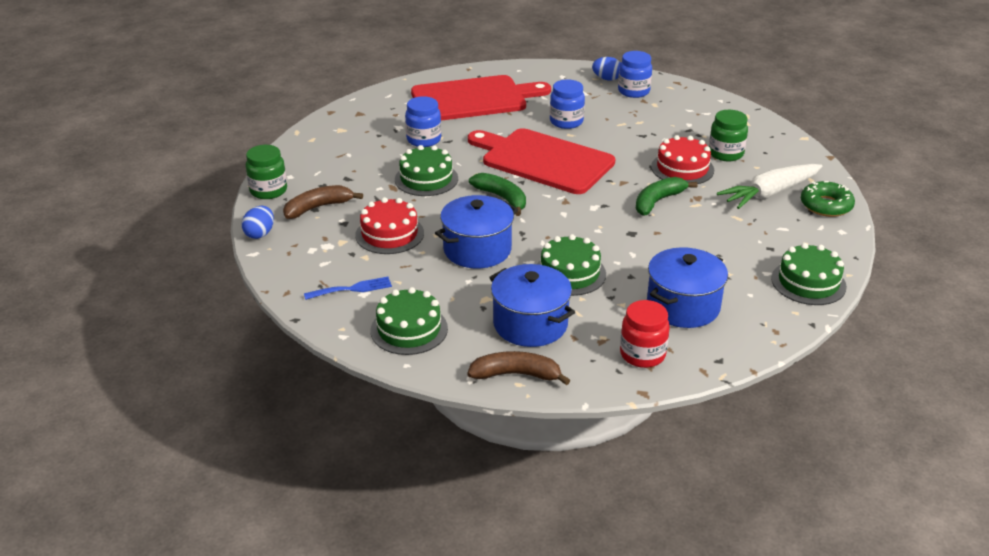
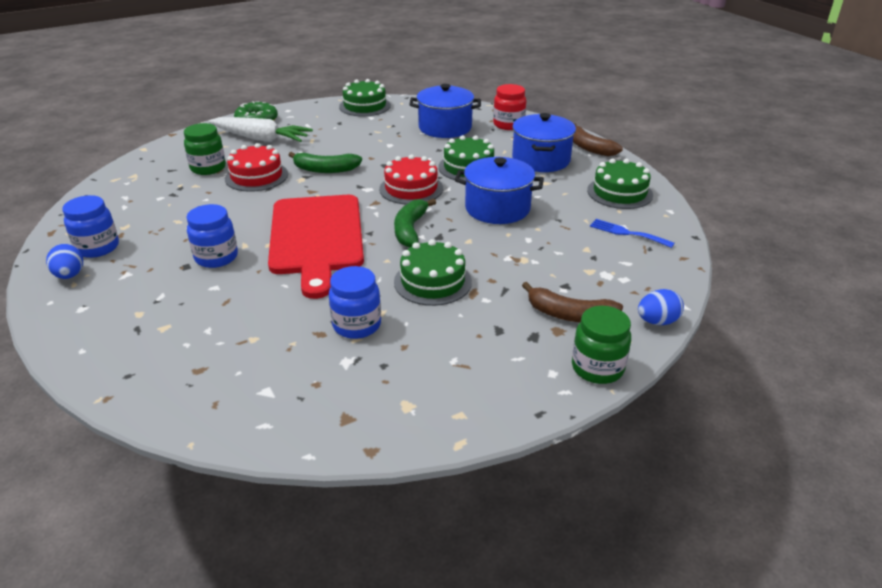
camera: 130 degrees left, 0 degrees up
(389, 234) = (542, 254): red cake -> red cake (411, 188)
(473, 99) = (210, 343): red cutting board -> none

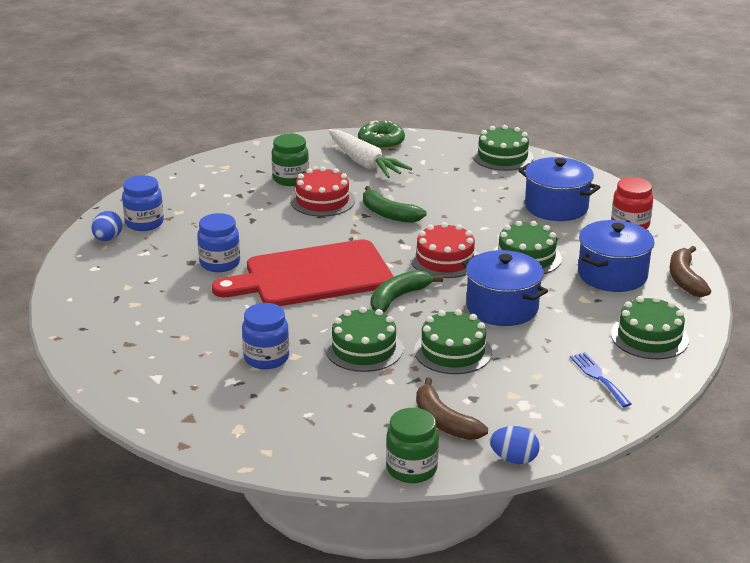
camera: 35 degrees right, 5 degrees down
(316, 238) = (312, 275): red cutting board -> red cutting board turned 45 degrees clockwise
(504, 255) = (453, 351): none -> green cake

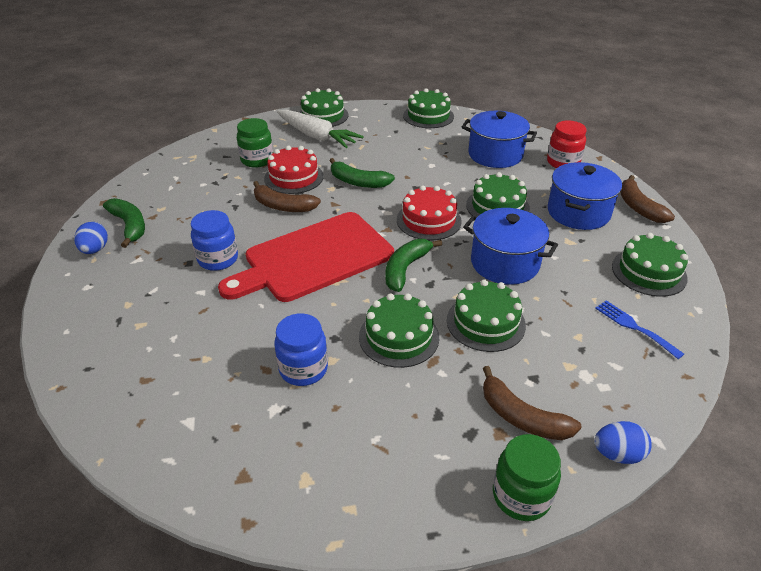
camera: 15 degrees left, 10 degrees up
(144, 223) = (129, 226): blue jar -> green banana
(300, 226) = (283, 206): none -> brown banana
(381, 142) = (323, 116): green donut -> green cake

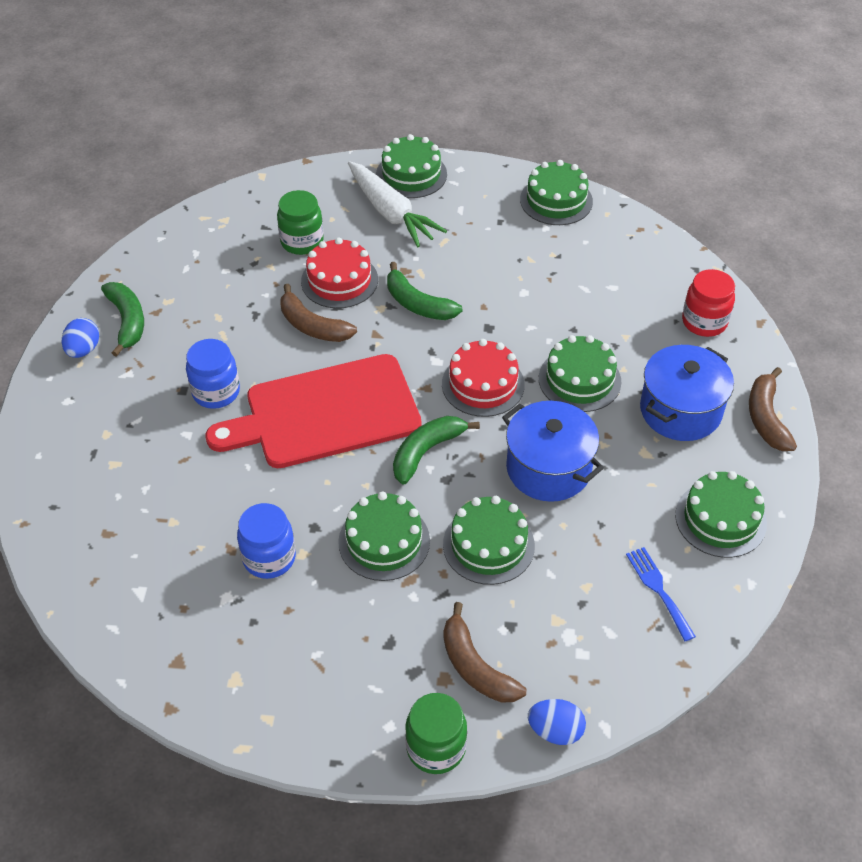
camera: 15 degrees right, 10 degrees up
(495, 155) = (617, 290): blue pot -> none

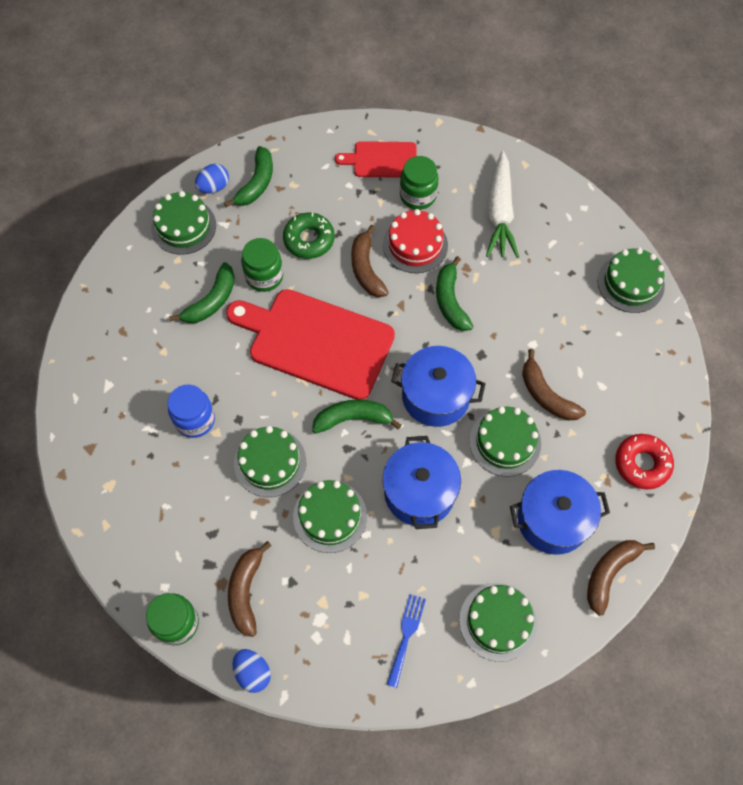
camera: 40 degrees right, 15 degrees up
(181, 446) = (211, 301): none -> green banana
(216, 392) = (264, 276): blue jar -> green jar
(231, 336) = (309, 240): none -> green donut
(237, 233) = (382, 160): none -> red cutting board
(411, 174) = (544, 189): green cake -> green cake (183, 226)
(483, 384) = (436, 396): red cake -> blue pot
(575, 322) = (546, 395): none -> brown banana
(704, 322) = (642, 464): red jar -> red donut

